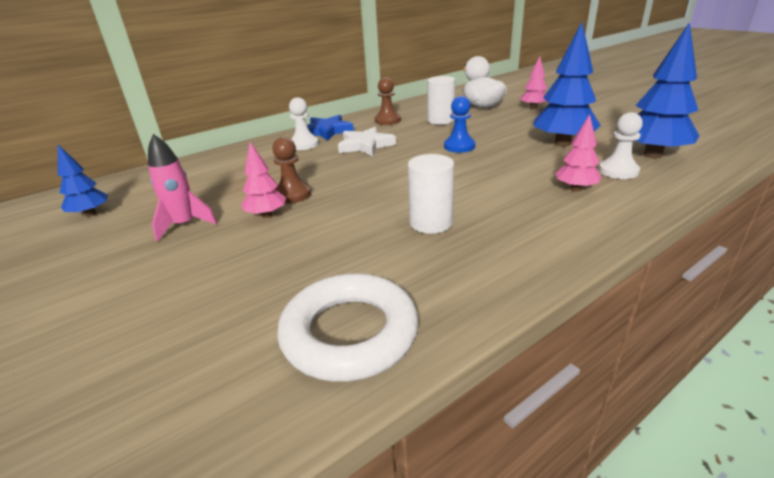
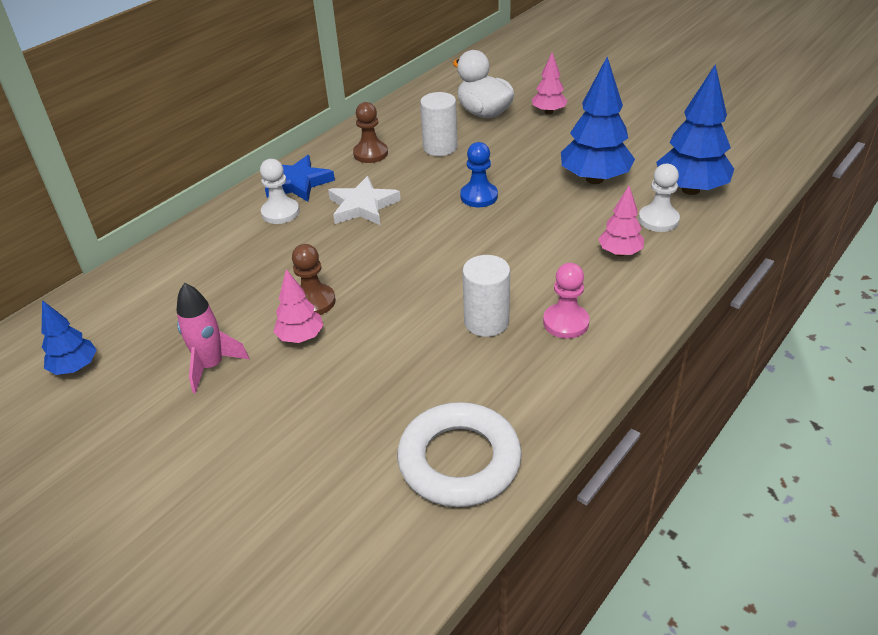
camera: 15 degrees left, 10 degrees up
(508, 232) = (566, 322): none -> pink pawn

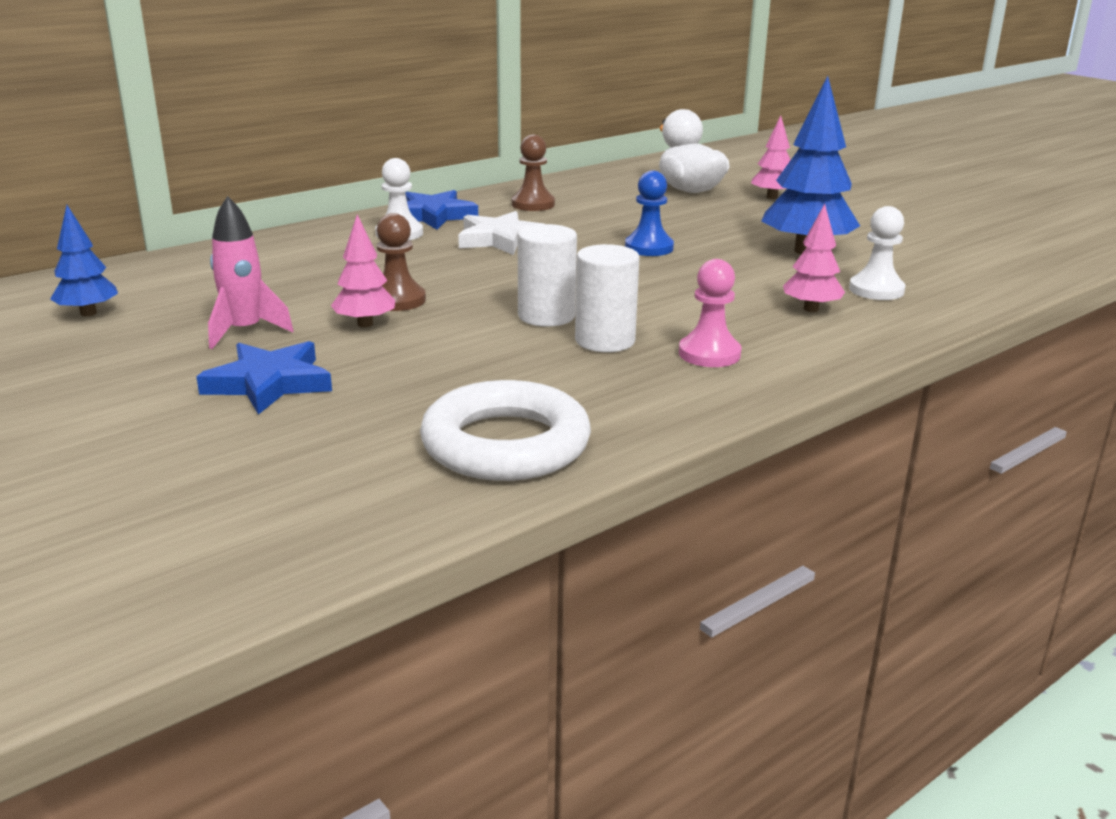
camera: 10 degrees right, 15 degrees down
(258, 426) = (269, 383): none -> blue star
(440, 147) = (620, 209): white cylinder -> white cylinder (546, 316)
(690, 190) = (931, 272): blue tree -> none

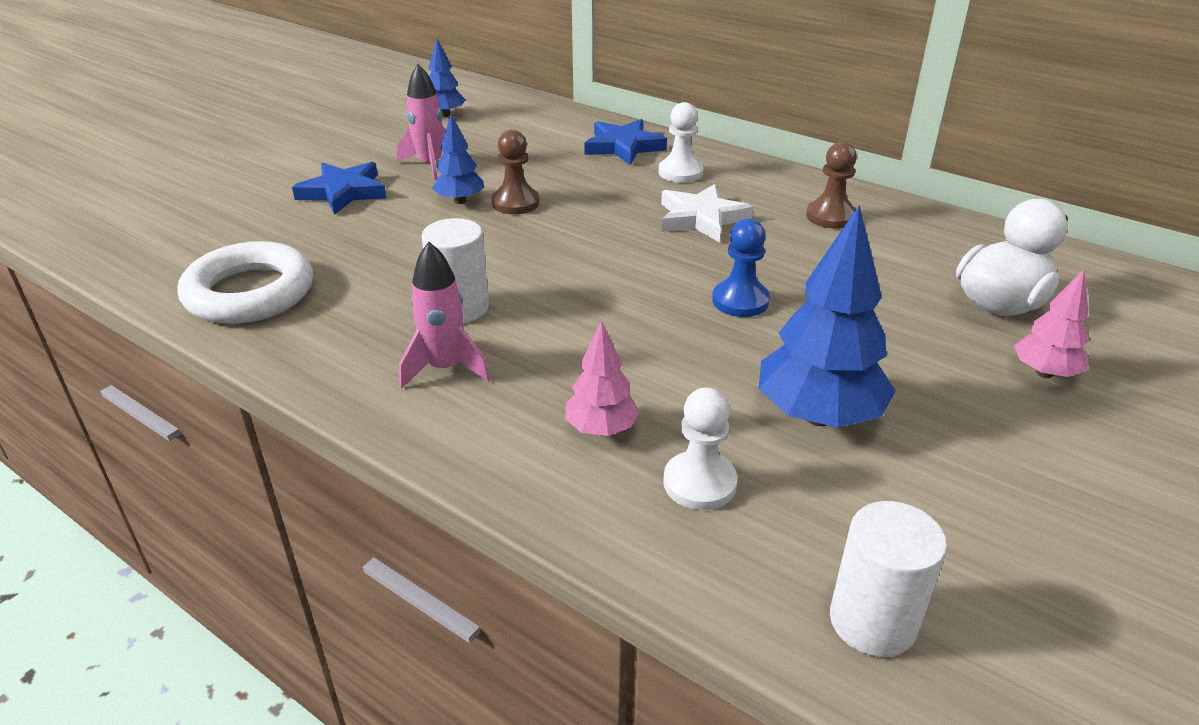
camera: 75 degrees right, 10 degrees up
(365, 324) = (460, 201): pink tree -> blue tree
(433, 215) = (745, 177): blue star -> blue star (623, 147)
(546, 316) = (508, 271): white cylinder -> white cylinder (872, 621)
(709, 354) = (445, 368): pink pawn -> pink rocket

